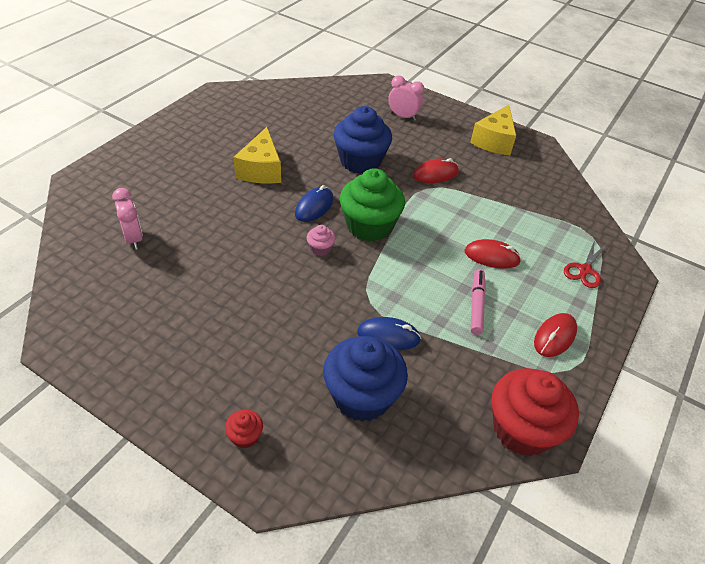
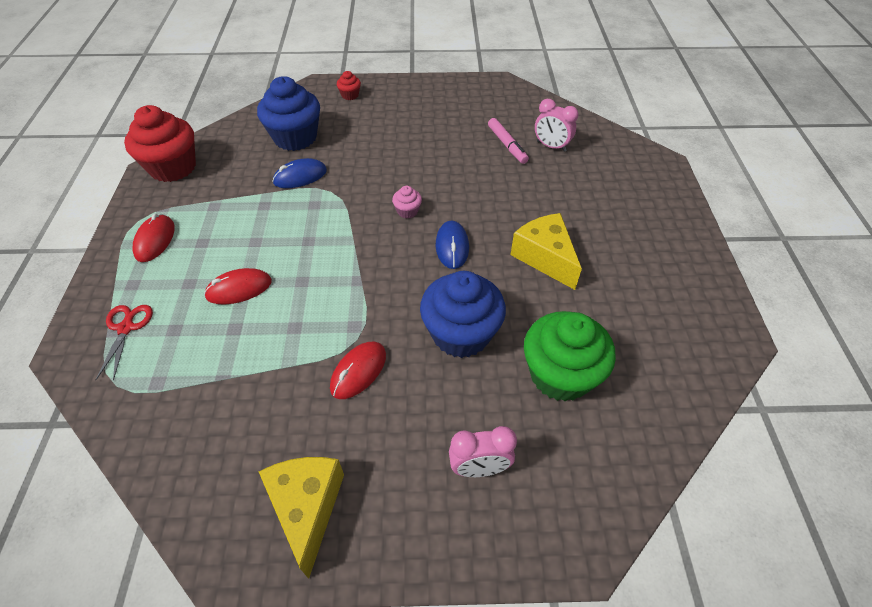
camera: 150 degrees right, 5 degrees up
(369, 226) = (383, 255): green cupcake -> green cupcake (560, 374)
(476, 305) = (237, 233): pink marker -> pink marker (507, 145)

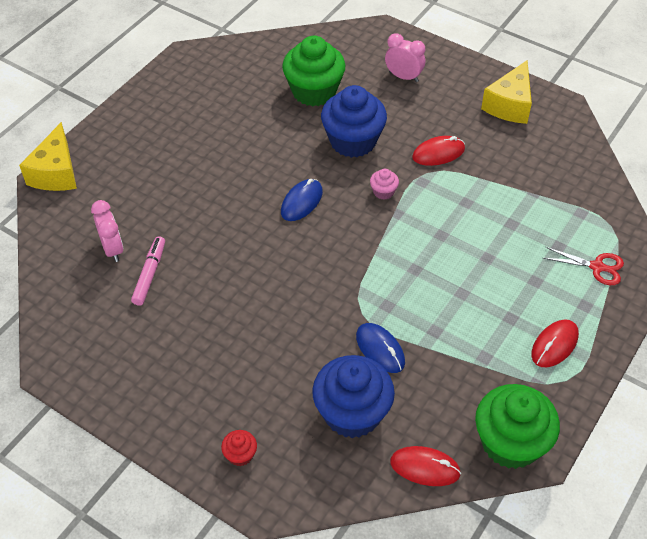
camera: 145 degrees left, 0 degrees up
(126, 328) = (597, 267): red scissors -> red scissors turned 105 degrees counterclockwise
(173, 167) = (510, 443): red cupcake -> green cupcake
(239, 289) = (495, 255): red mouse -> red mouse (425, 467)
(300, 176) = (380, 349): blue mouse -> blue mouse turned 45 degrees clockwise
(407, 211) = (309, 253): pink cupcake -> pink cupcake (383, 192)
(545, 257) = (241, 158): yellow cheese -> yellow cheese (56, 173)

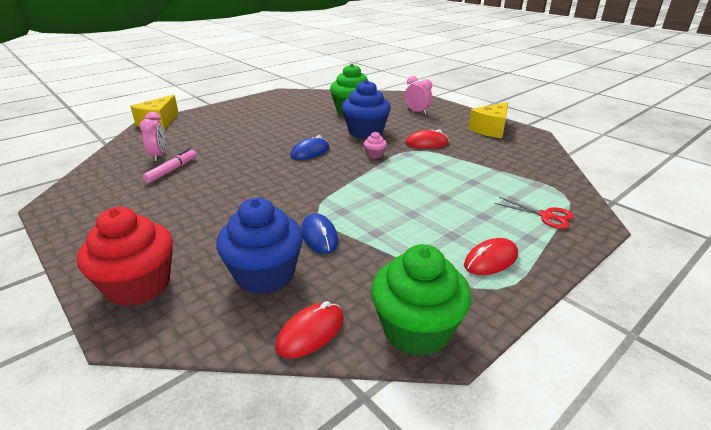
camera: 15 degrees right, 20 degrees down
(240, 455) = (138, 285): red cupcake -> red cupcake, size x2.32
(425, 467) = (311, 333): red mouse -> red mouse turned 75 degrees counterclockwise

